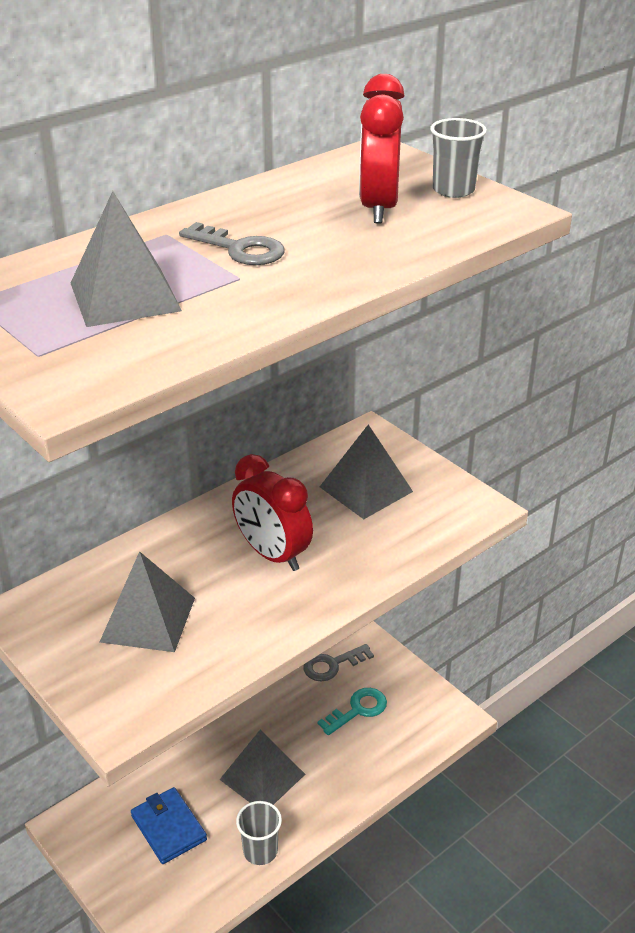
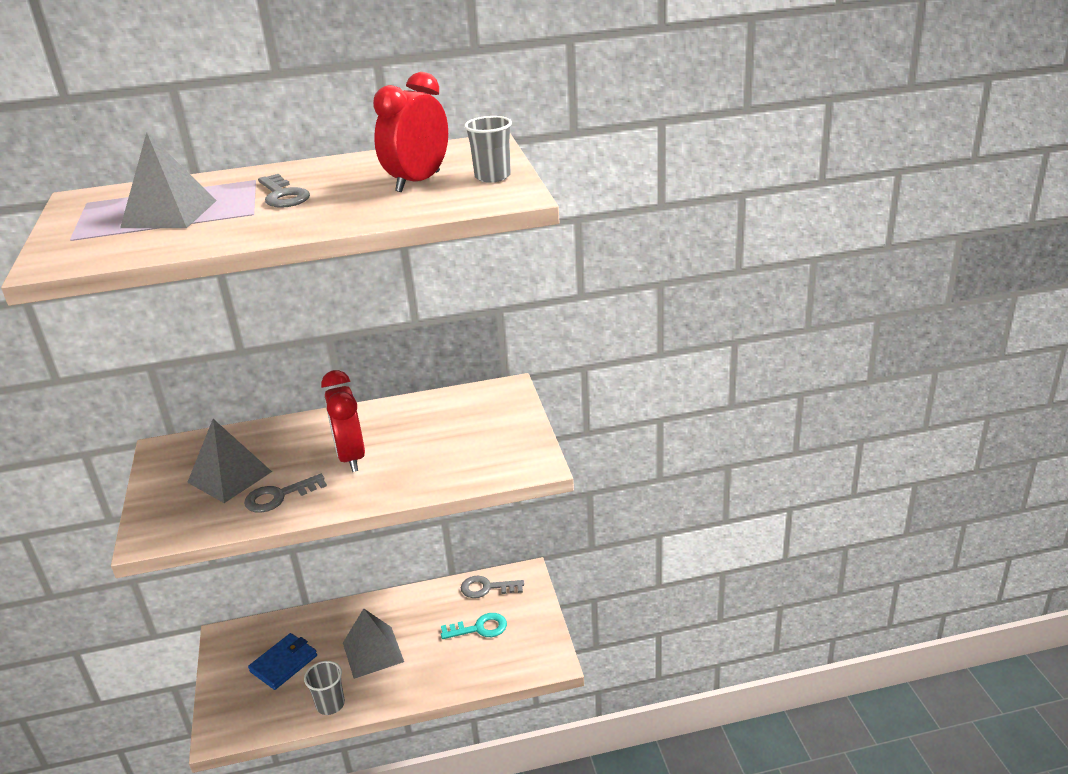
camera: 30 degrees right, 5 degrees down
(168, 828) = (284, 663): blue wallet -> blue wallet turned 45 degrees clockwise
(234, 624) = (278, 496): none -> grey key
(366, 489) = (463, 429): grey pyramid -> none

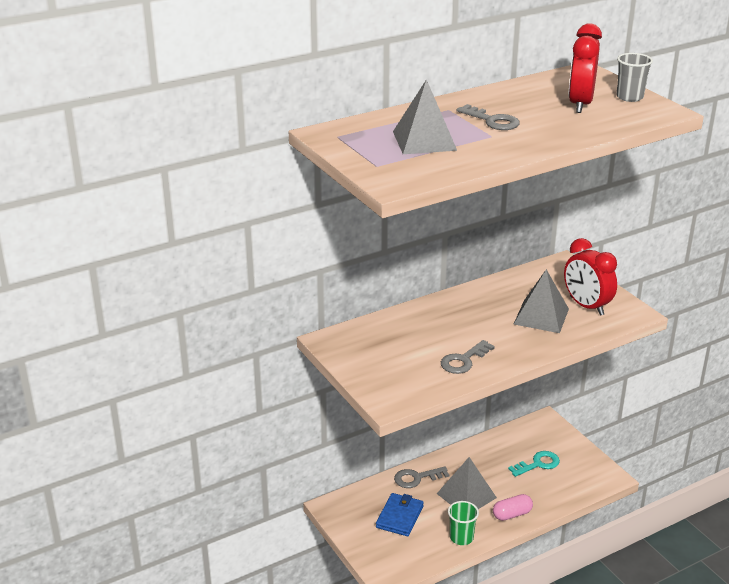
camera: 20 degrees left, 0 degrees up
(229, 477) = (408, 352): grey pyramid -> grey pyramid (541, 316)
(330, 704) = (461, 537): grey cup -> green cup
(351, 457) = (491, 326): red clock -> red clock (586, 306)
(406, 687) = (512, 514): none -> pink capsule
(486, 588) = (522, 435): grey key -> grey key (416, 478)

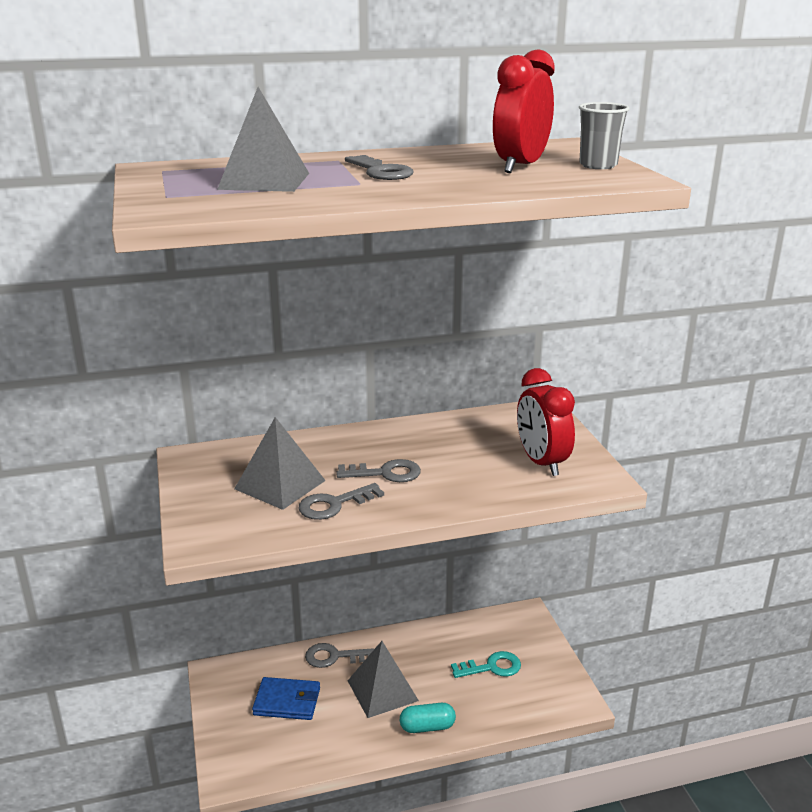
camera: 15 degrees right, 5 degrees down
(399, 517) = (287, 701): blue wallet -> blue wallet turned 60 degrees clockwise
(461, 537) = (347, 745): green cup -> none
(483, 331) = (386, 473): none -> grey key
(512, 514) = (427, 727): pink capsule -> turquoise capsule
(541, 316) = (473, 466): grey pyramid -> grey pyramid (280, 484)

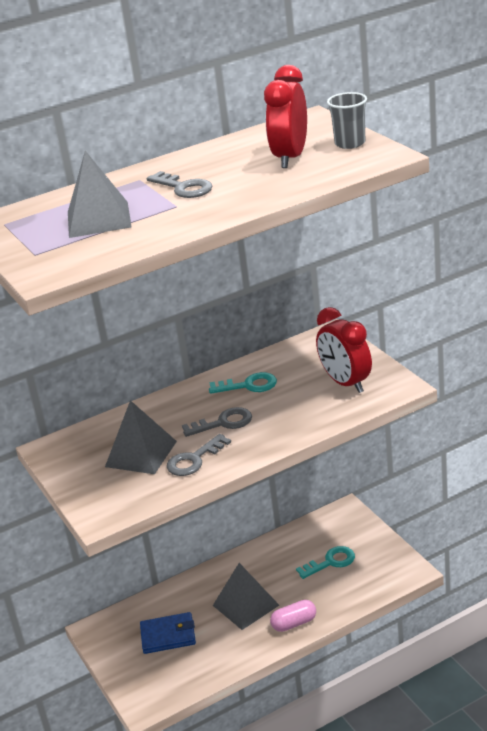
camera: 10 degrees left, 5 degrees up
(333, 657) = (192, 589): grey key -> none
(427, 727) = (294, 623): turquoise capsule -> pink capsule
(432, 441) = (249, 385): none -> turquoise key

